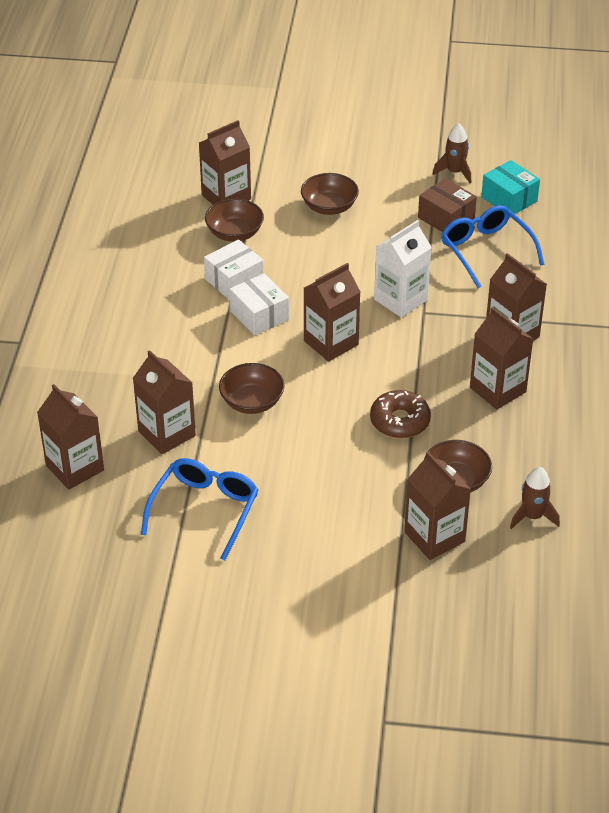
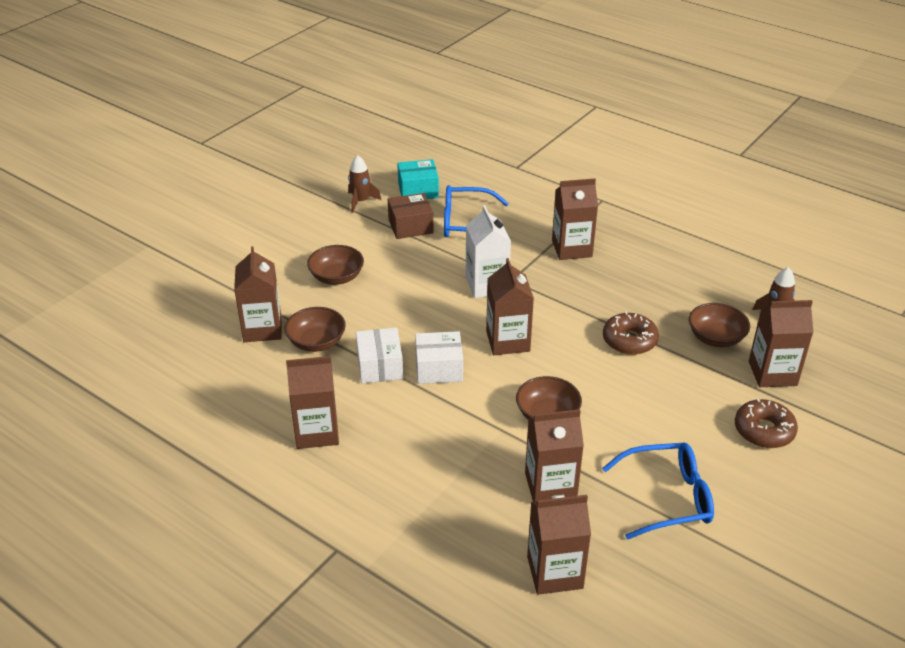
camera: 60 degrees left, 5 degrees down
(205, 510) = (667, 498): blue glasses -> blue glasses turned 120 degrees clockwise
(342, 551) = (764, 430): none -> brown donut
(497, 389) = (627, 279): brown carton -> brown carton (317, 432)

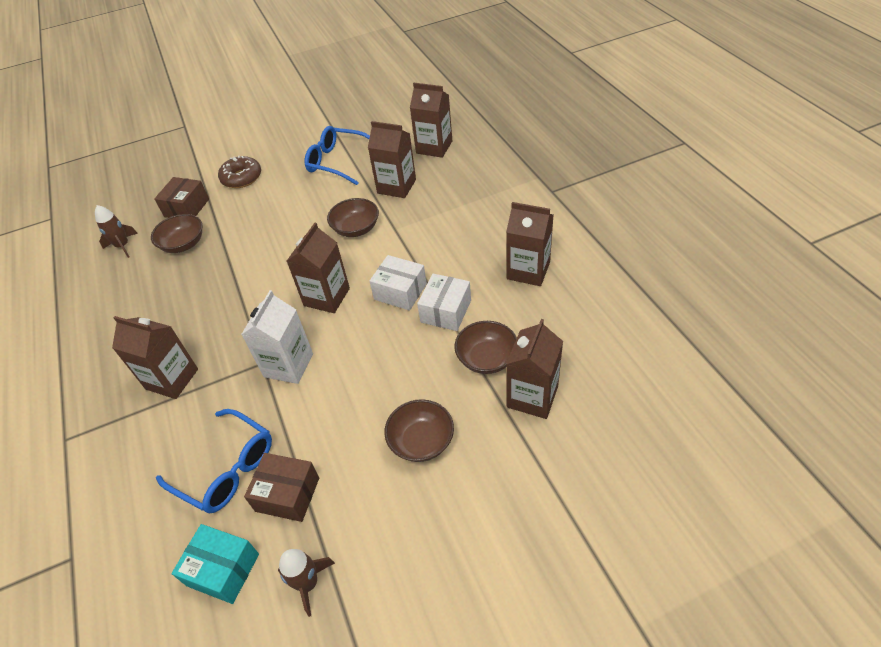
camera: 145 degrees left, 10 degrees up
(629, 340) = (240, 264): brown donut -> none
(772, 373) = (187, 208): brown carton -> brown box

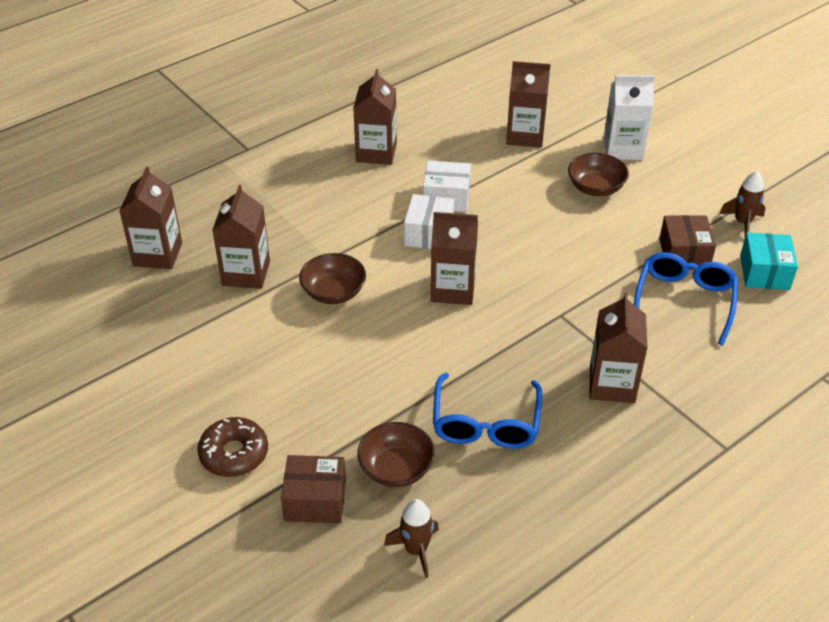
camera: 110 degrees left, 5 degrees down
(288, 365) = (554, 293): white carton -> white carton (623, 149)
(338, 162) = (191, 346): blue glasses -> blue glasses (485, 423)
(486, 358) = (495, 164): brown bowl -> none

